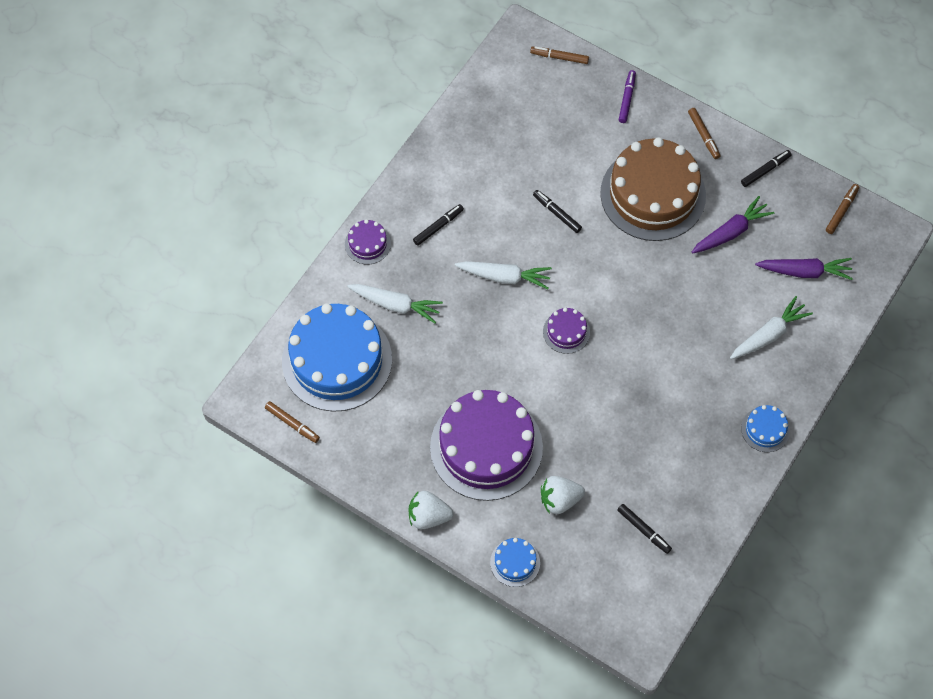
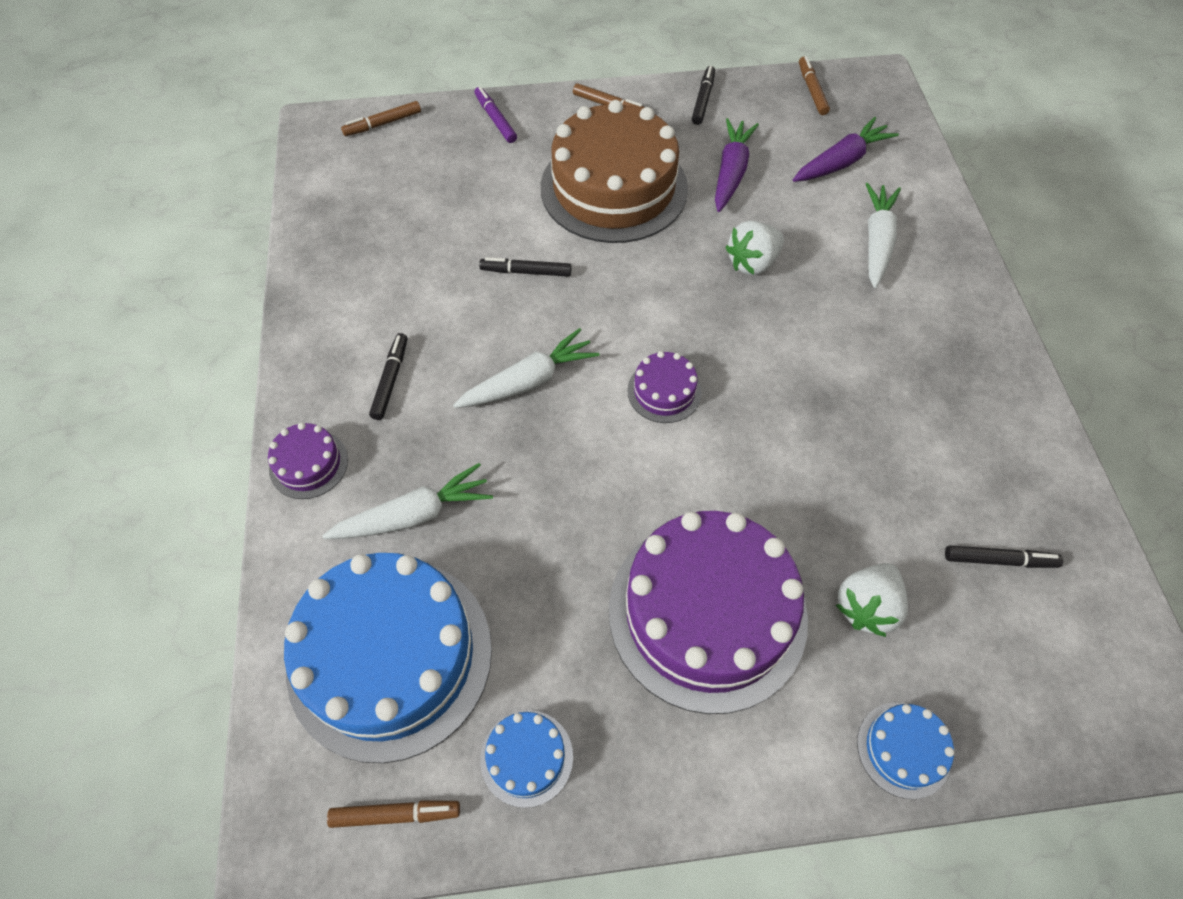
camera: 40 degrees left, 5 degrees down
(428, 516) = (725, 786): white strawberry -> white strawberry (752, 263)
(765, 429) = (984, 338): blue cake -> blue cake (526, 757)

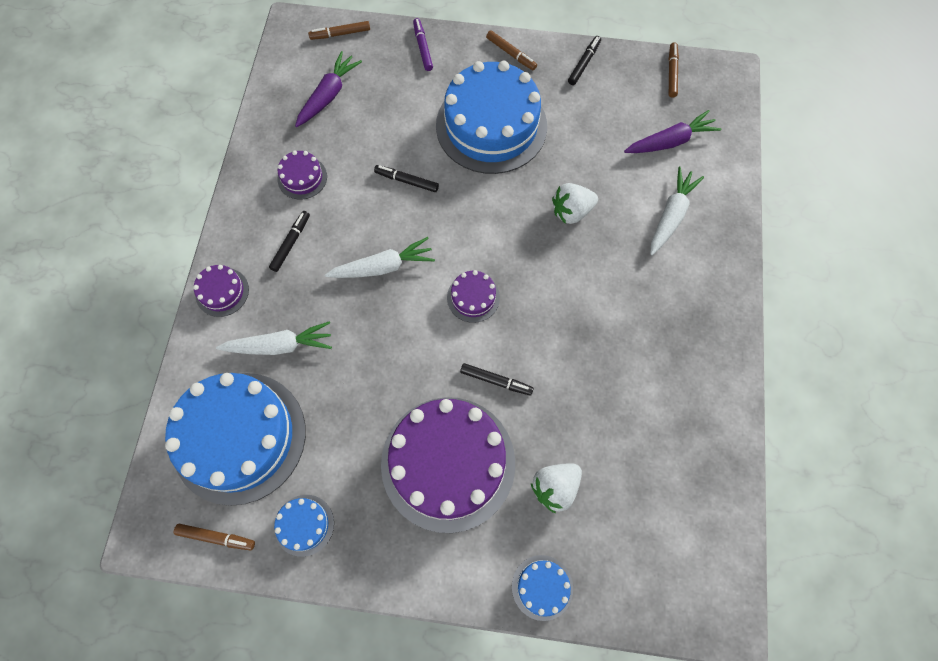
camera: 15 degrees right, 10 degrees up
(382, 297) = (302, 177): none -> purple cake
(614, 188) = (491, 126): brown cake -> blue cake
(731, 172) = (583, 132): purple carrot -> purple carrot (328, 95)
(999, 560) = (659, 480): black marker -> black marker (496, 381)

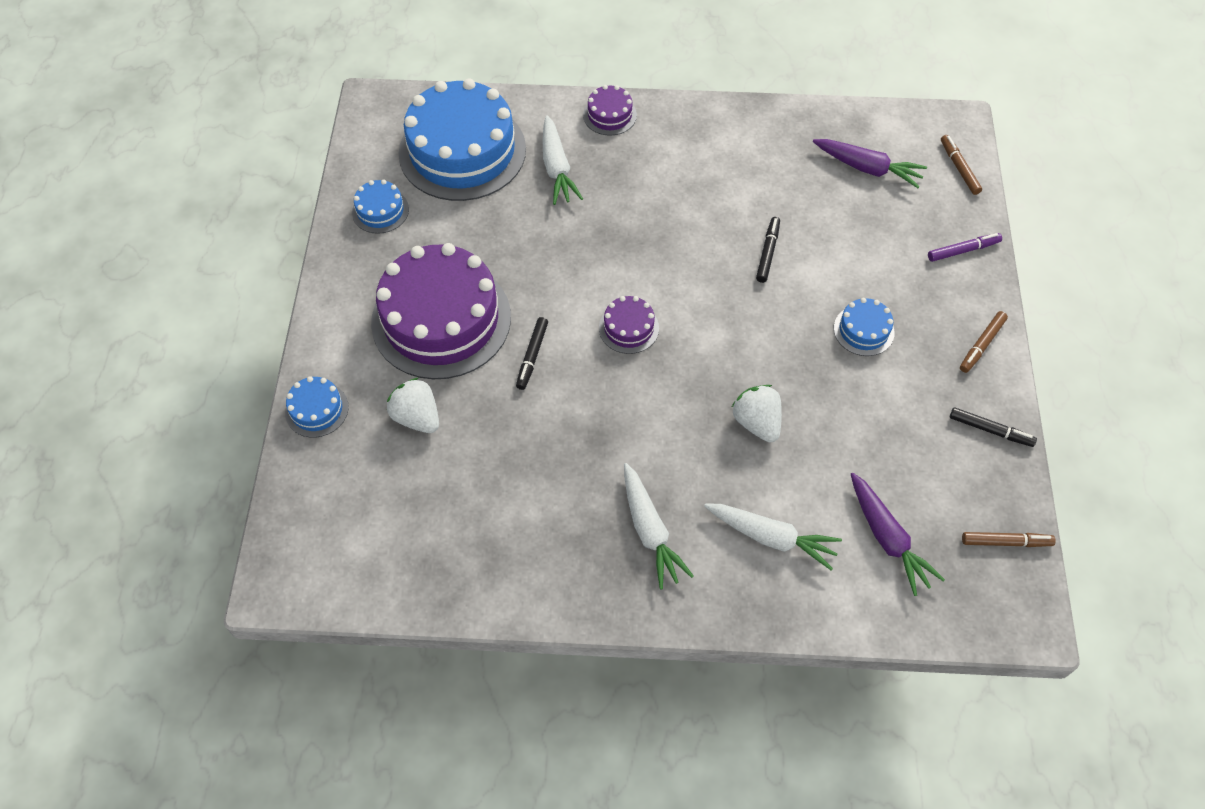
camera: 85 degrees right, 10 degrees down
(216, 537) = (370, 149): brown marker -> none
(291, 243) = (672, 161): black marker -> none
(302, 177) = (753, 159): purple cake -> none
(383, 267) = (655, 242): white carrot -> white carrot (650, 531)
(491, 126) = (863, 330): blue cake -> blue cake, size x0.43

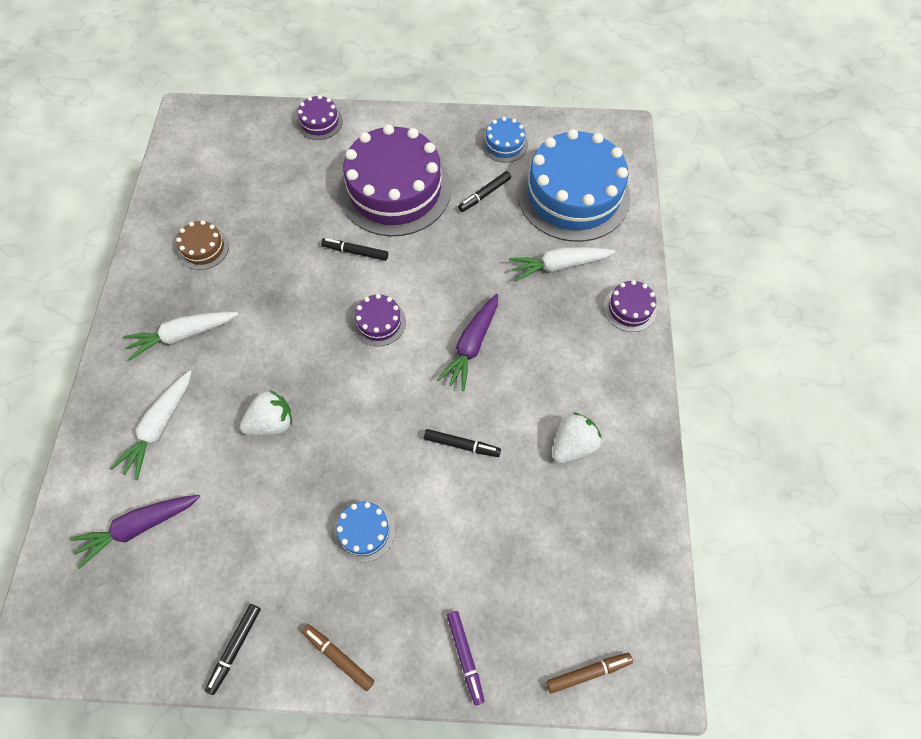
camera: 90 degrees right, 5 degrees up
(317, 409) = (319, 122): blue cake -> purple cake
(417, 417) = (306, 180): white strawberry -> white strawberry (572, 445)
(455, 231) = (484, 194): none -> black marker
(520, 526) = (203, 248): none -> brown cake
(867, 168) = (579, 560): purple carrot -> purple carrot (471, 345)
(1006, 542) = (113, 642): brown marker -> none

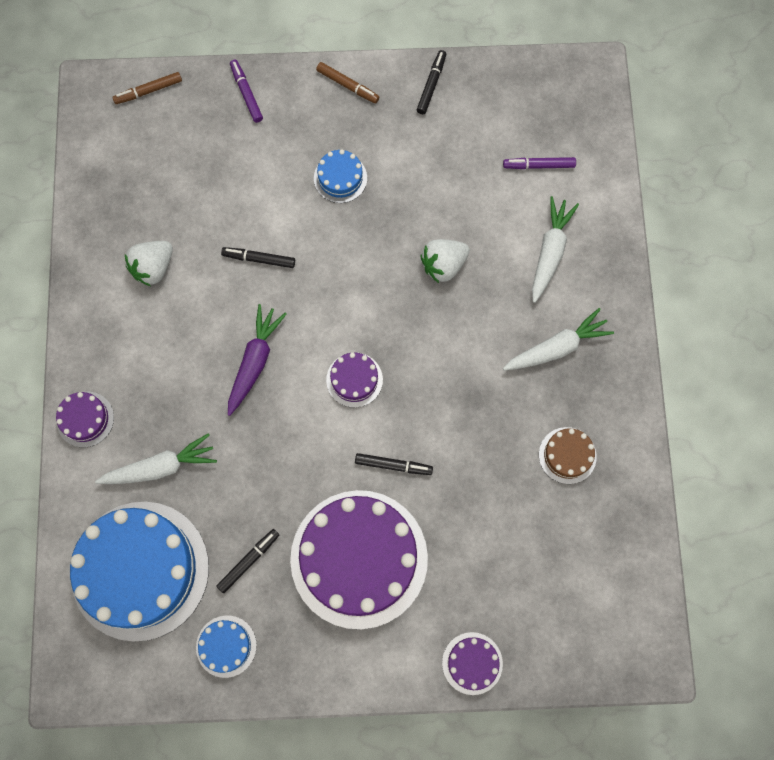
camera: 175 degrees right, 10 degrees up
(139, 527) = (538, 165): purple carrot -> purple marker

